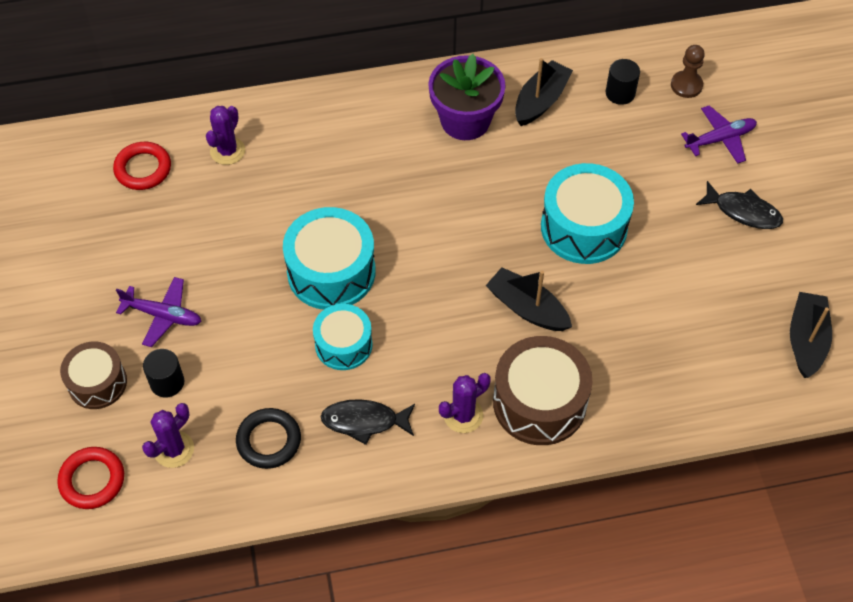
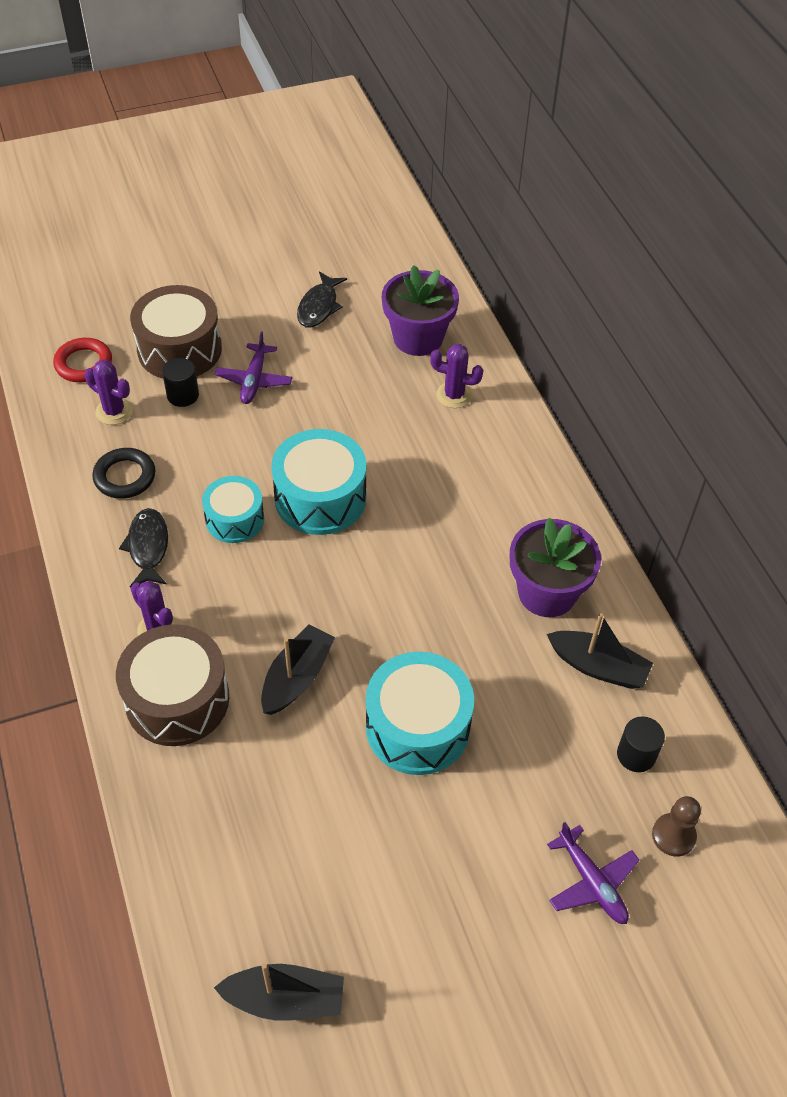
camera: 80 degrees right, 5 degrees down
(97, 383) = (179, 349): brown drum -> brown drum, size x1.59
(143, 169) = (418, 338): red ring -> purple flower pot
(743, 212) = (477, 915): black fish -> black fish (319, 307)

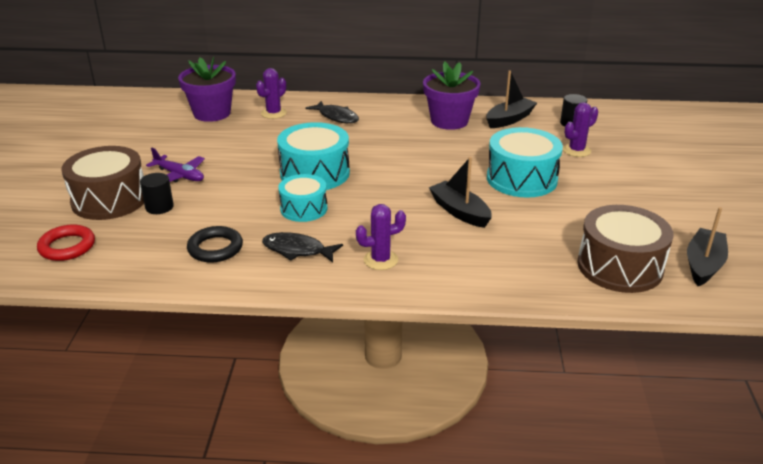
camera: 65 degrees left, 20 degrees down
(114, 411) = (139, 241): purple cactus -> purple cactus (576, 150)
(177, 699) = (449, 263): brown drum -> brown drum (619, 266)
(319, 307) = (139, 138): black fish -> black fish (336, 117)
(592, 882) = (646, 152): purple plane -> none
(673, 835) = (625, 126): brown pawn -> none

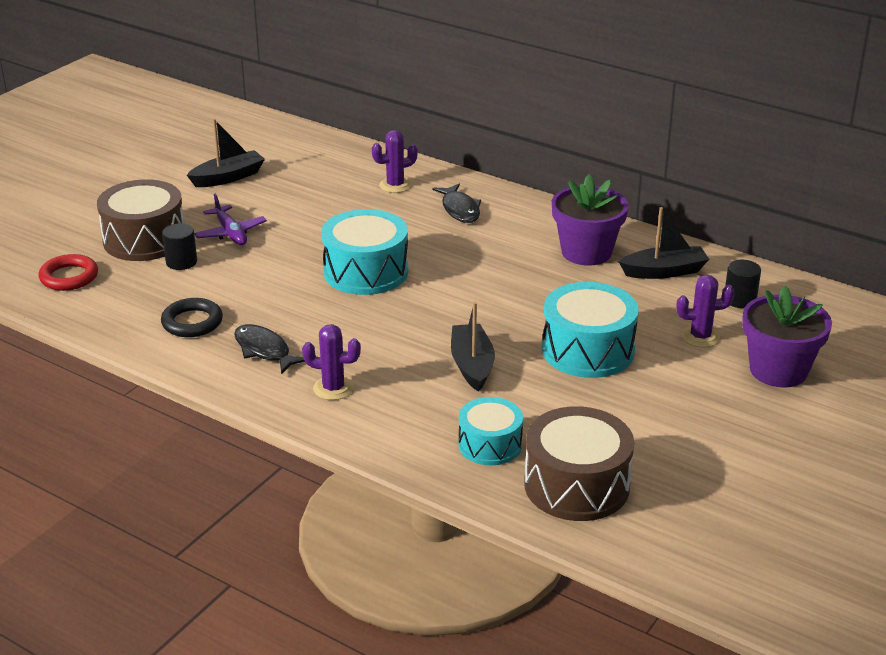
camera: 30 degrees right, 0 degrees up
(212, 113) = (330, 167): purple flower pot -> purple flower pot (778, 370)
(303, 208) = (314, 308): turquoise drum -> turquoise drum (490, 445)
(703, 264) = (678, 519): black boat -> black boat (228, 177)

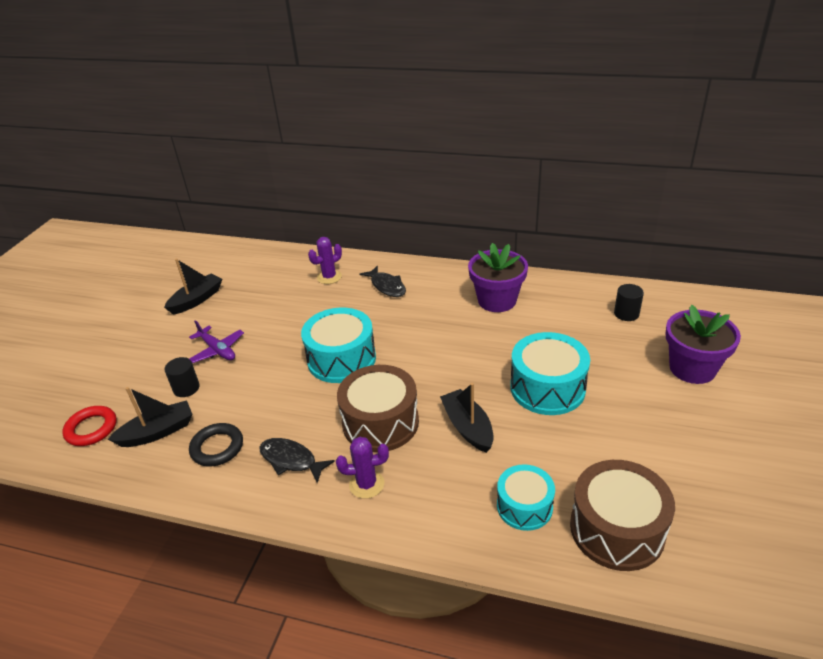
camera: 15 degrees left, 5 degrees up
(144, 239) = (147, 374): brown drum -> brown drum (380, 422)
(664, 271) = (560, 303): black boat -> black boat (157, 432)
(700, 337) = (620, 353): purple cactus -> none

